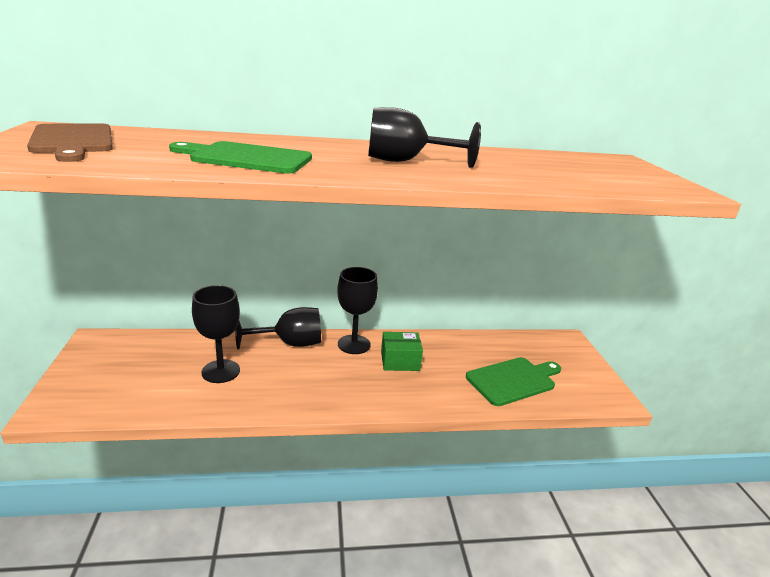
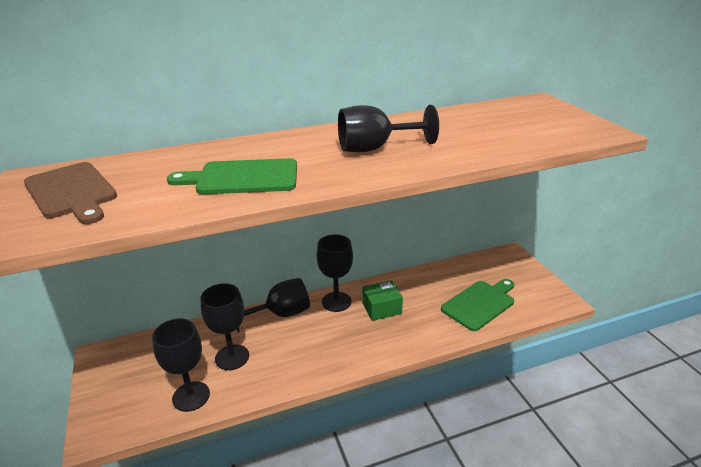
camera: 10 degrees left, 5 degrees up
(160, 397) = (191, 396): none -> black goblet

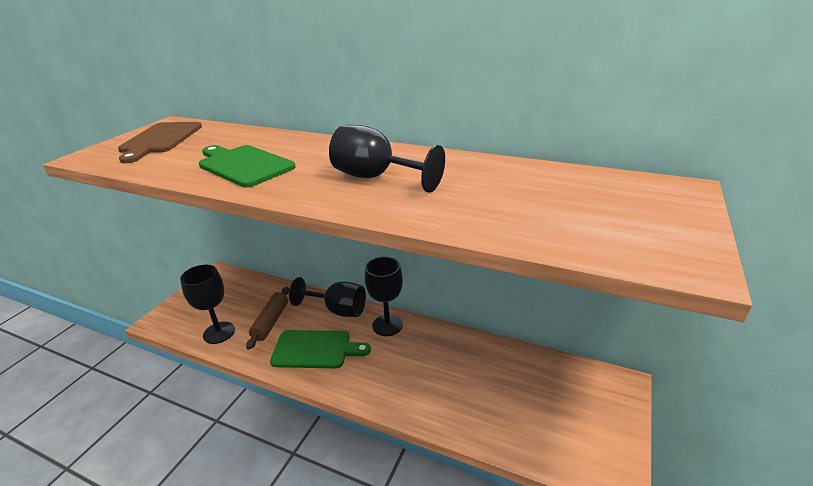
camera: 45 degrees right, 0 degrees up
(232, 357) = (271, 322): black goblet -> brown rolling pin
(381, 308) = (413, 354): green box -> none
(480, 304) = (509, 412): green cutting board -> green cutting board (315, 349)

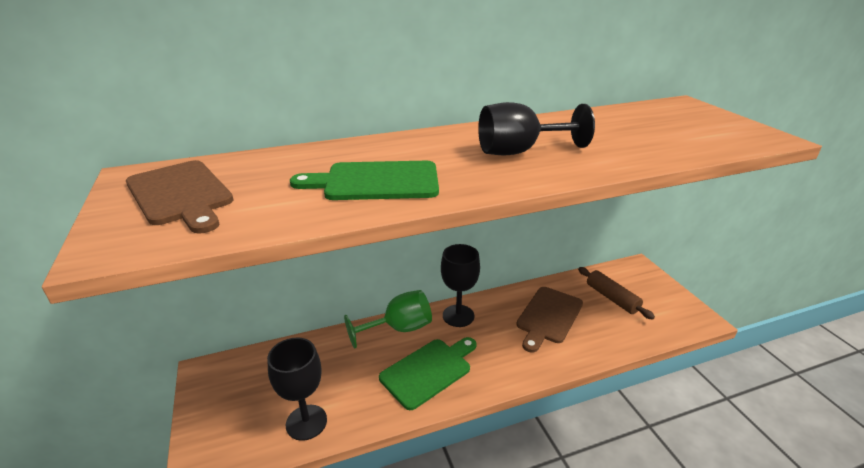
camera: 45 degrees left, 0 degrees up
(271, 322) = (349, 377): brown rolling pin -> brown rolling pin (612, 298)
(337, 310) = (398, 329): black goblet -> green goblet
(455, 370) = (548, 316): none -> brown cutting board

